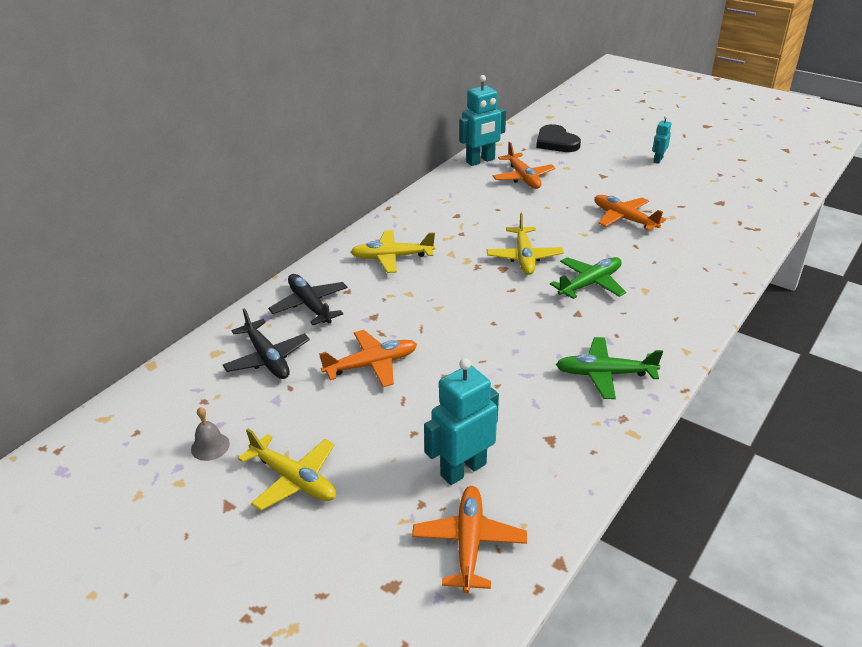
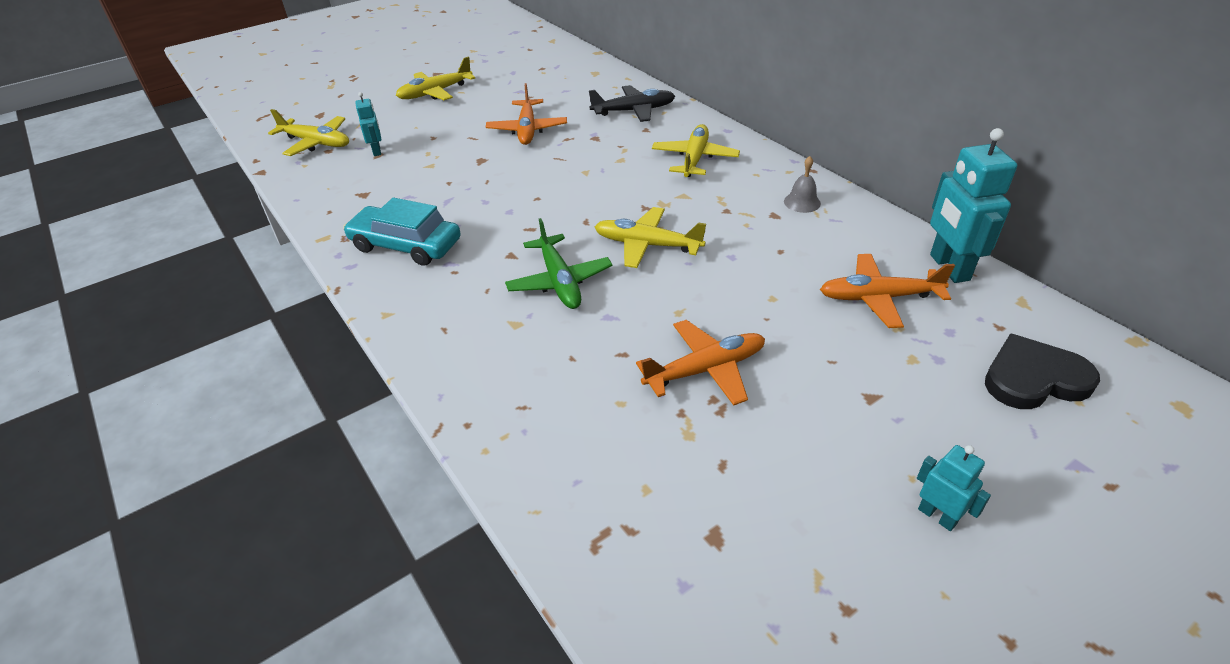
camera: 110 degrees right, 5 degrees up
(210, 446) = (493, 69): grey bell -> grey bell (802, 202)
(267, 358) = (572, 90): black plane -> none
(463, 469) = (377, 151): turquoise robot -> turquoise robot, size x0.53
(469, 543) = (316, 143): orange plane -> yellow plane
(605, 374) = (406, 245): green plane -> turquoise car

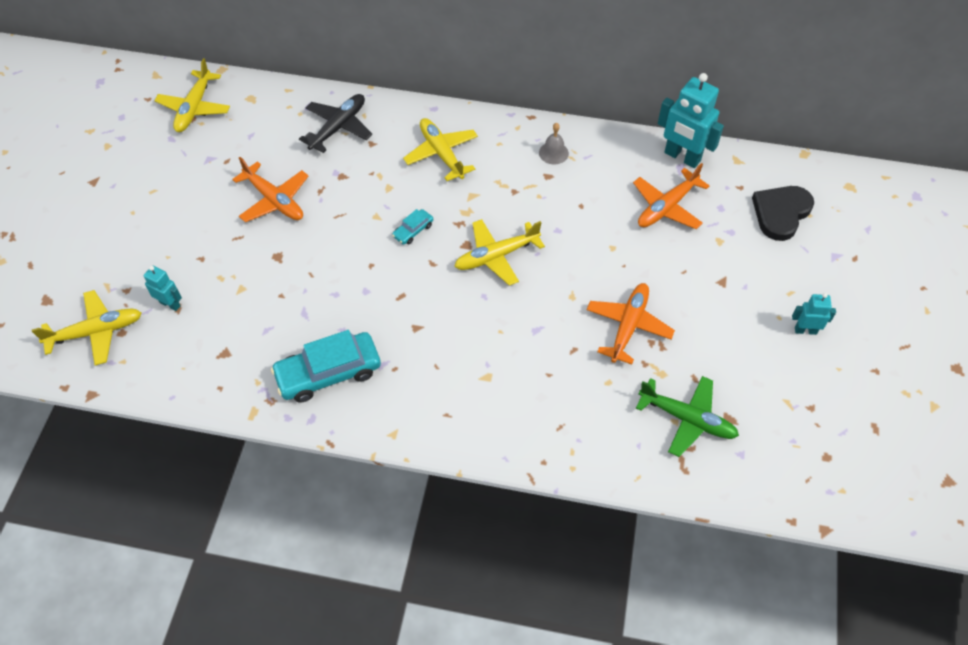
camera: 45 degrees left, 15 degrees up
(435, 92) = (128, 206): yellow plane -> yellow plane (194, 108)
(559, 281) = (474, 325): green plane -> green plane (686, 419)
(601, 194) = (413, 230): none -> turquoise car

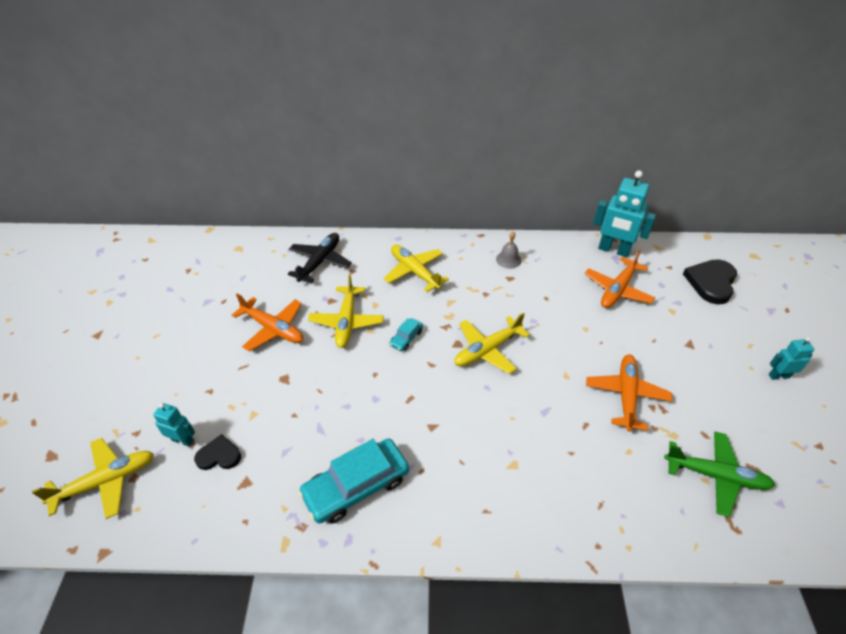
camera: 10 degrees left, 10 degrees down
(194, 108) = (189, 261): yellow plane -> yellow plane (346, 321)
(203, 324) = (219, 455): none -> black heart

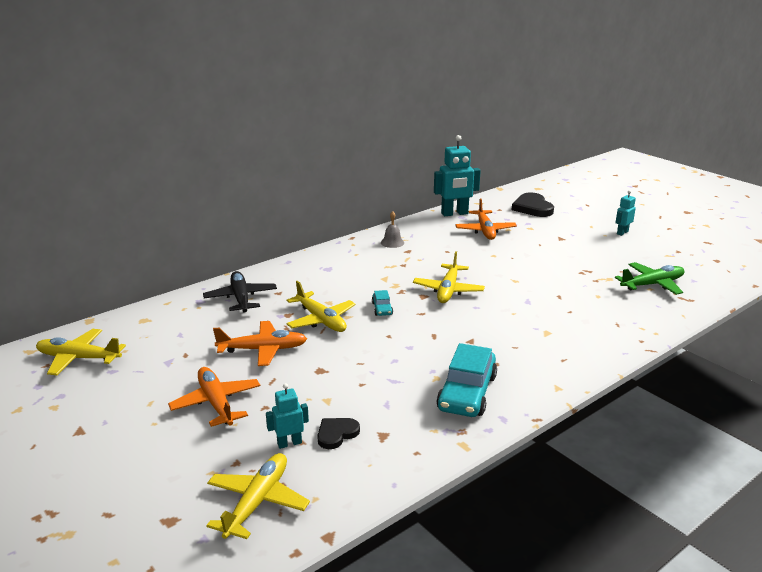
camera: 40 degrees left, 20 degrees down
(415, 272) = (332, 274): yellow plane -> yellow plane (79, 358)
(626, 395) = (561, 274): orange plane -> orange plane (216, 403)

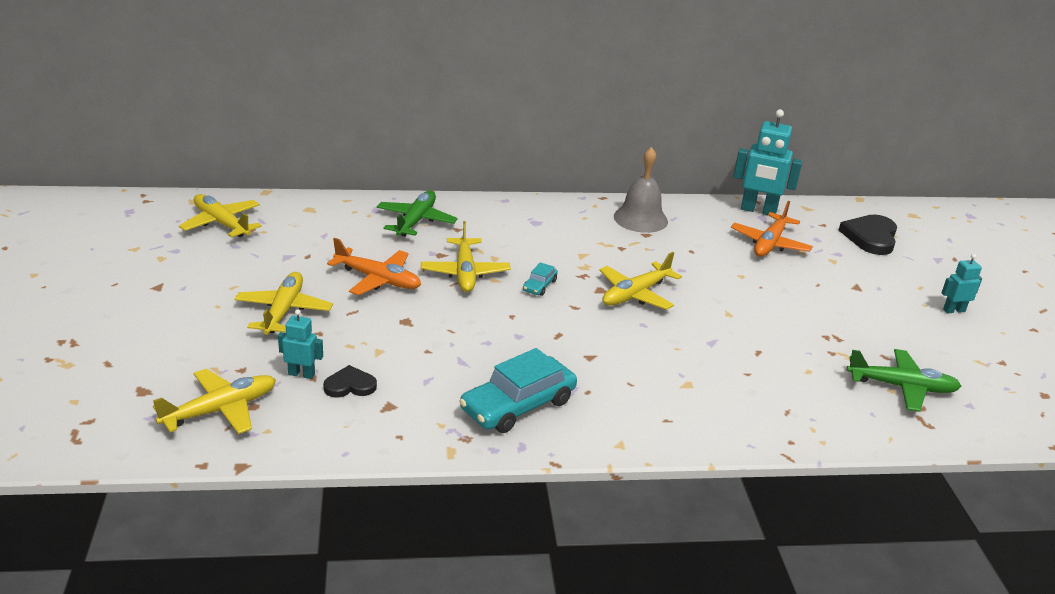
camera: 30 degrees right, 5 degrees up
(216, 403) = (283, 311): orange plane -> yellow plane
(241, 298) = (416, 221): black plane -> green plane
(392, 242) = (640, 219): grey bell -> grey bell, size x1.81

